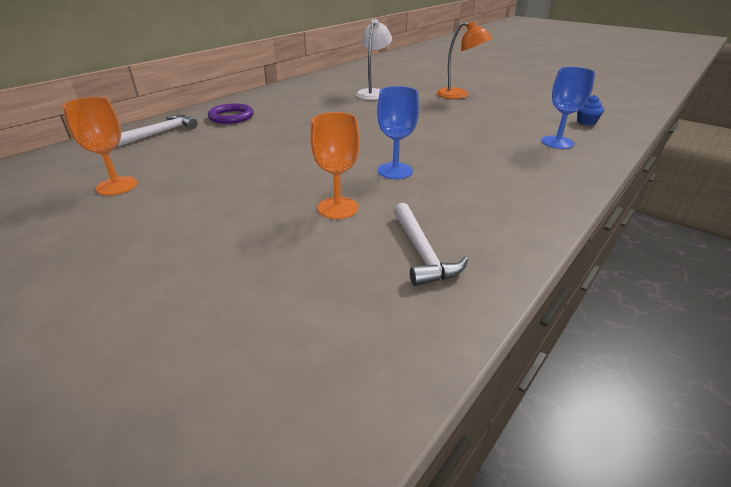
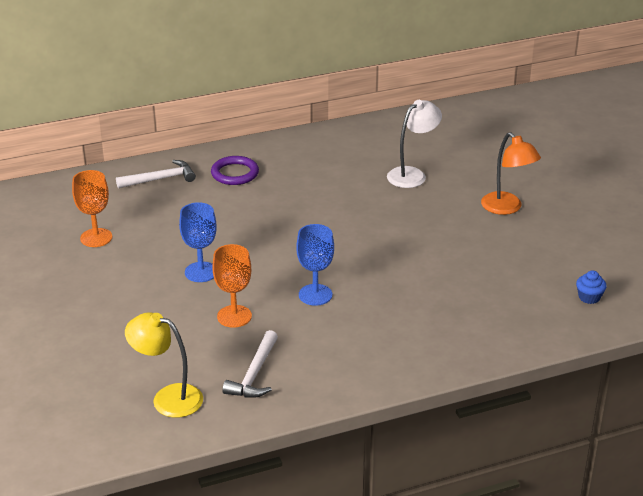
camera: 30 degrees right, 0 degrees up
(349, 320) = (168, 398): none -> yellow lamp
(557, 142) = (510, 313): blue goblet -> blue goblet (201, 272)

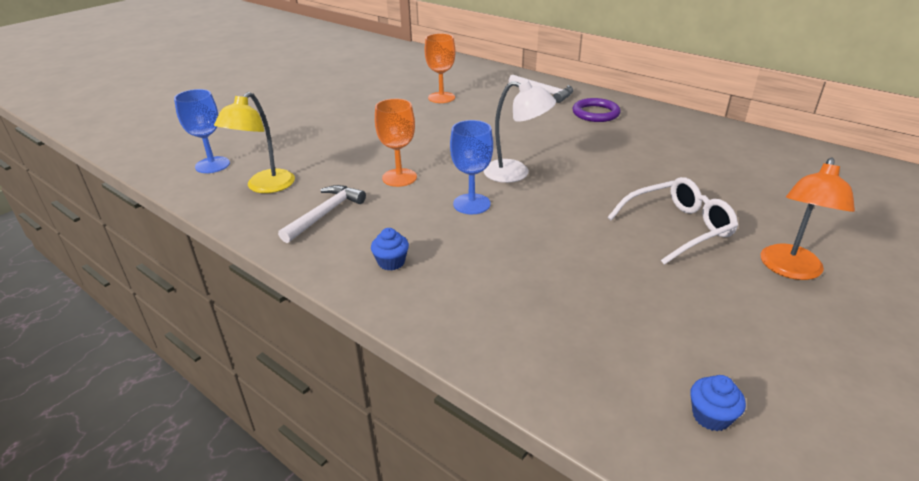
camera: 60 degrees right, 0 degrees up
(168, 398) = (265, 187): yellow lamp -> yellow lamp turned 150 degrees counterclockwise
(201, 272) = (444, 145): blue goblet -> blue goblet (212, 165)
(254, 374) = (325, 214): white hammer -> white hammer turned 135 degrees clockwise
(358, 360) = (391, 262): none -> blue cupcake
(412, 174) = (740, 189): white lamp -> white lamp (516, 173)
(431, 223) = (677, 228): none -> white glasses

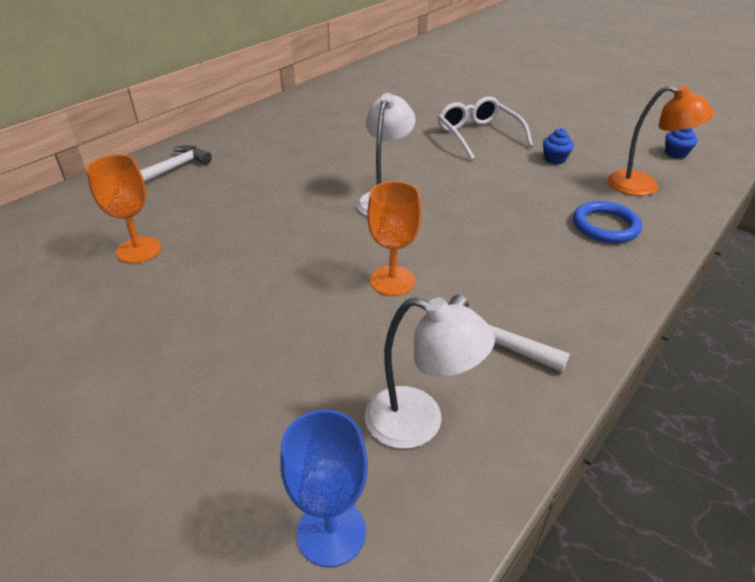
camera: 90 degrees left, 5 degrees up
(265, 187) = (419, 422): yellow lamp -> white lamp
(391, 262) = (574, 278): blue cupcake -> blue cupcake (554, 159)
(471, 204) = (452, 228): blue goblet -> none
(481, 297) = (605, 226): none -> blue ring
(595, 113) = (249, 145): purple ring -> none
(790, 270) = (522, 109): orange lamp -> orange lamp (643, 186)

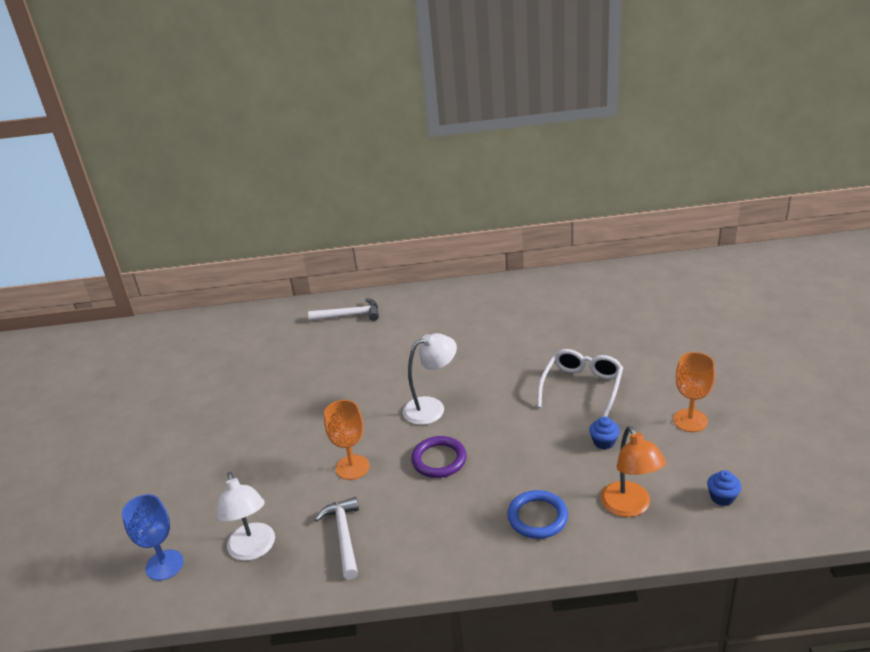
camera: 50 degrees right, 5 degrees down
(139, 250) = (269, 368): orange goblet -> orange goblet (690, 420)
(461, 231) = (439, 460): none -> purple ring

